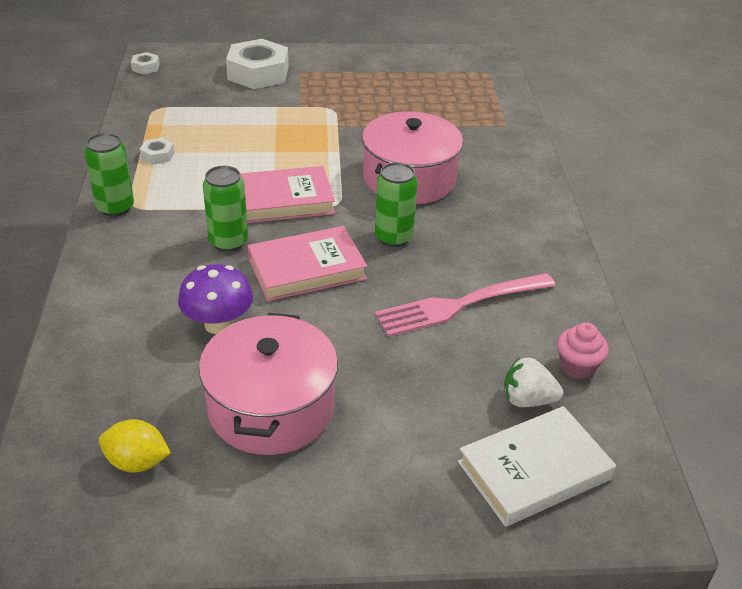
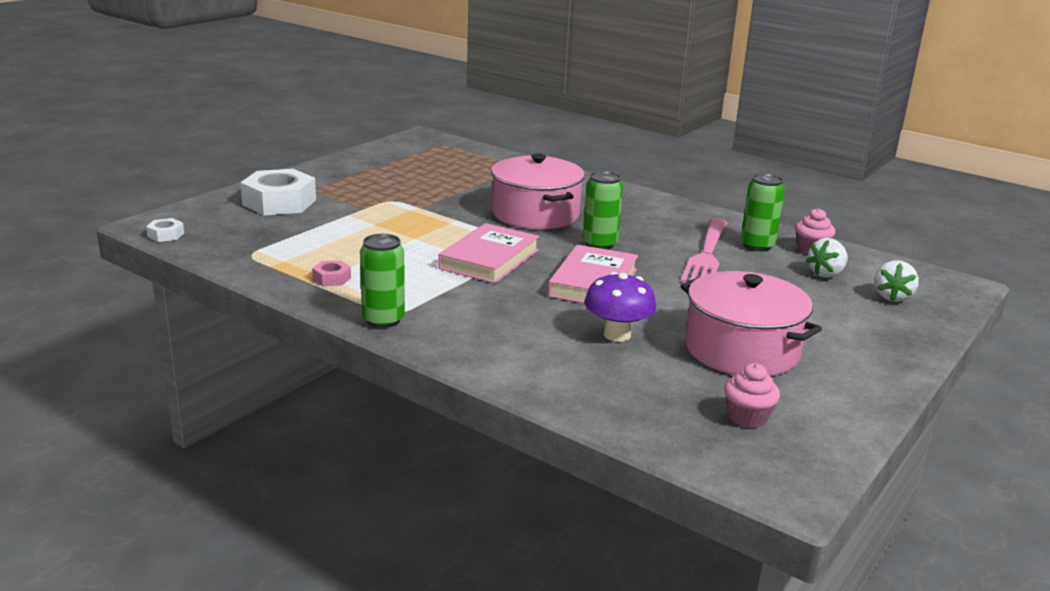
camera: 50 degrees left, 15 degrees down
(137, 462) = (747, 418): yellow lemon -> pink cupcake
(157, 155) = (332, 278): white nut -> pink nut
(228, 242) = (513, 296): green can -> green can (757, 246)
(534, 470) = (892, 297): white book -> white strawberry

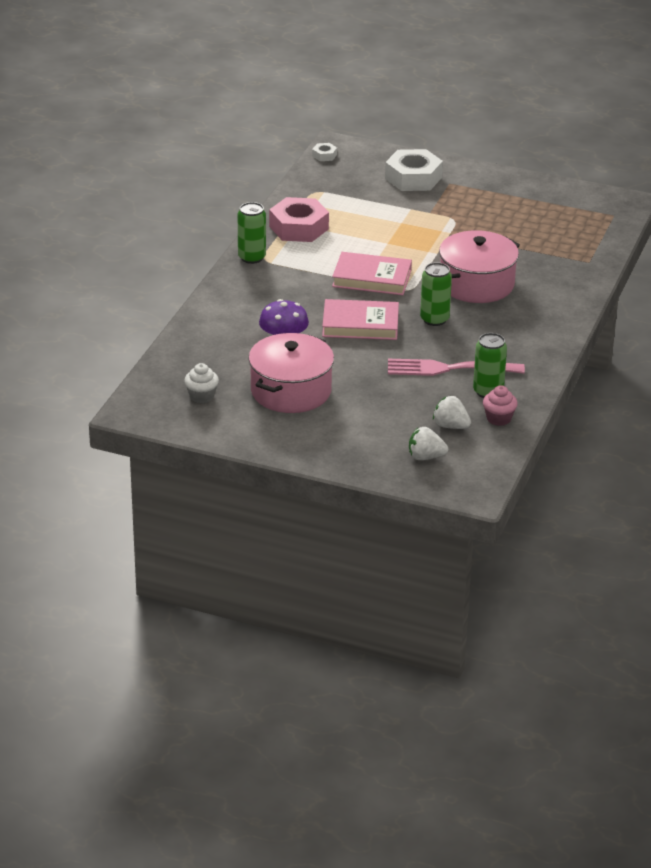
camera: 75 degrees right, 10 degrees up
(332, 278) = (299, 228): pink nut -> pink nut, size x2.25
(747, 418) = (201, 396): pink cupcake -> white cupcake

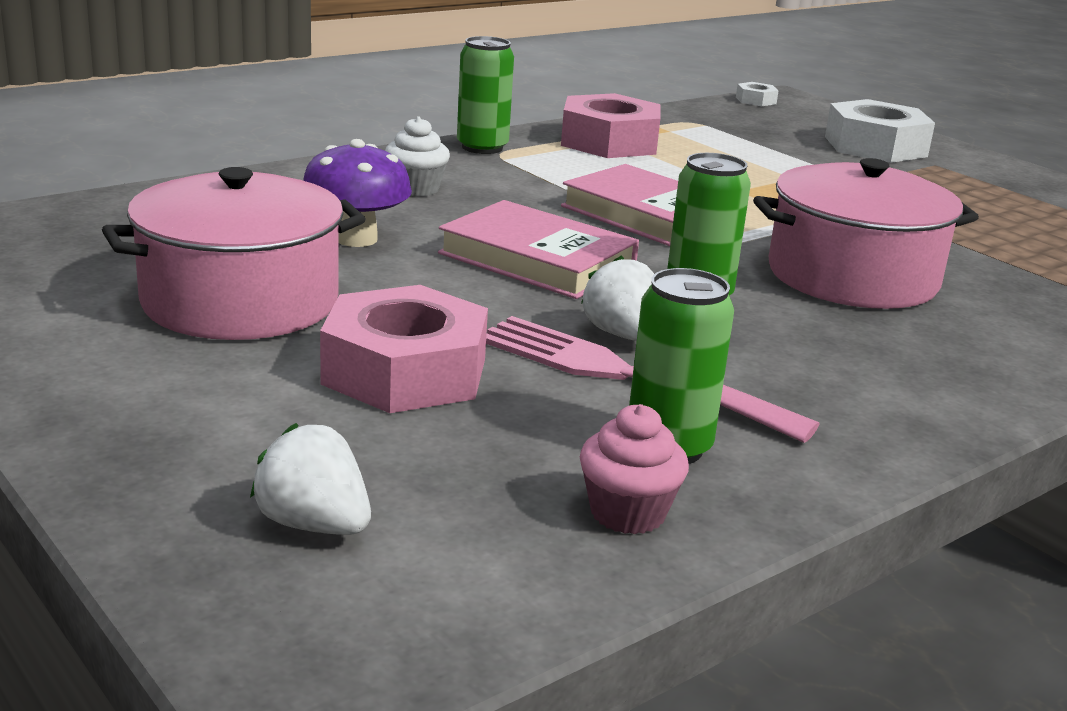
camera: 30 degrees right, 10 degrees down
(201, 396) = (72, 256): white cupcake -> white cupcake (416, 189)
(382, 397) = (404, 371): none -> pink nut
(450, 426) = (479, 482): white strawberry -> white strawberry (622, 335)

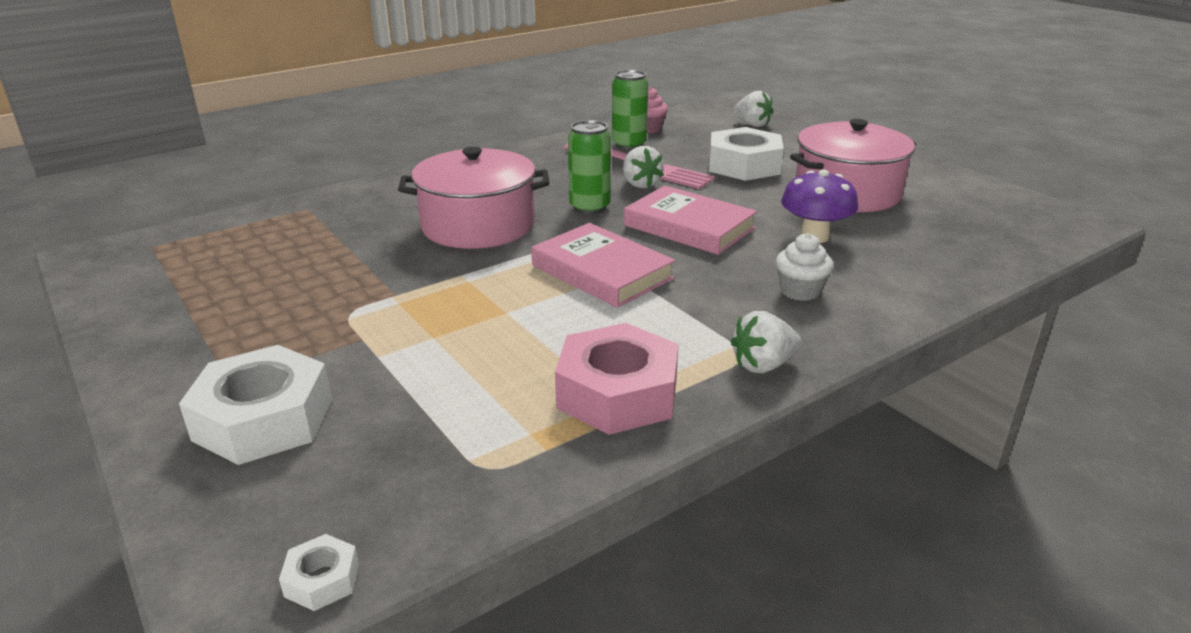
camera: 175 degrees left, 5 degrees up
(404, 371) = (744, 165): pink nut -> white nut
(482, 147) = (763, 365): green can -> white strawberry

